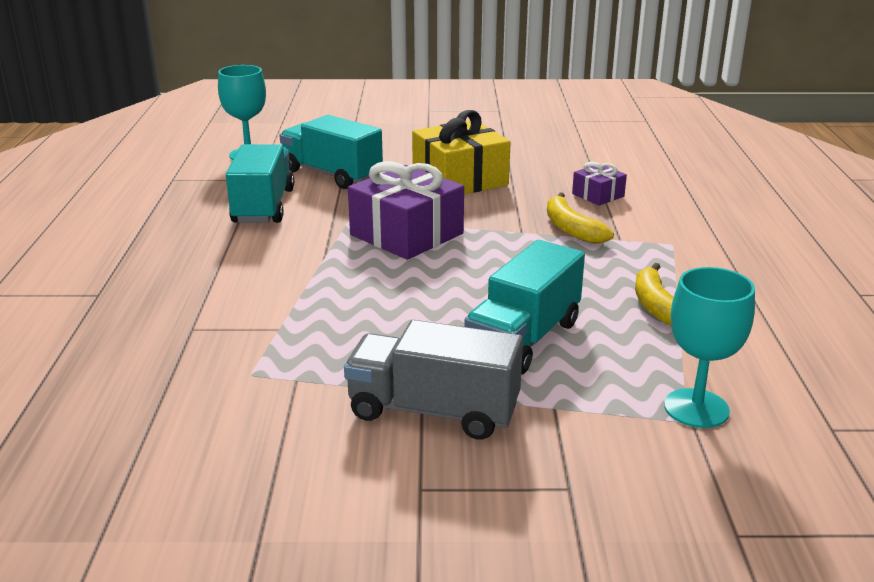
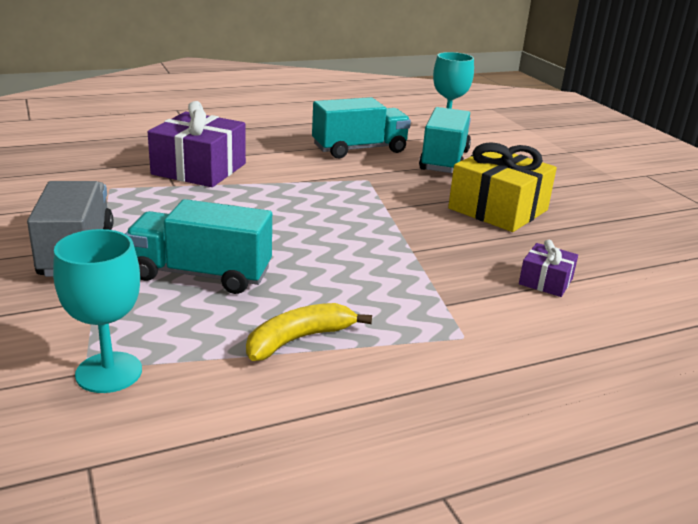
camera: 65 degrees right, 0 degrees up
(406, 234) = (359, 203): purple gift -> purple gift (199, 169)
(571, 229) = (444, 274): yellow banana -> none

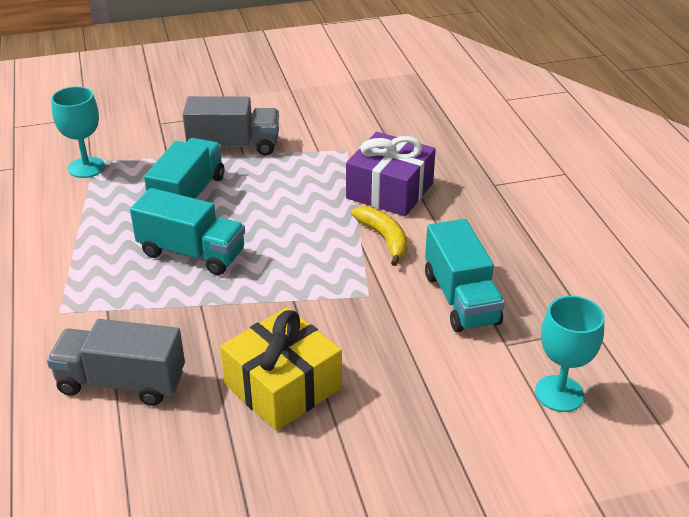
camera: 100 degrees right, 10 degrees up
(299, 339) = (89, 234): yellow banana -> yellow banana (384, 239)
(444, 161) = (432, 368): turquoise truck -> turquoise truck (192, 253)
(545, 281) = (121, 382): purple gift -> grey truck

